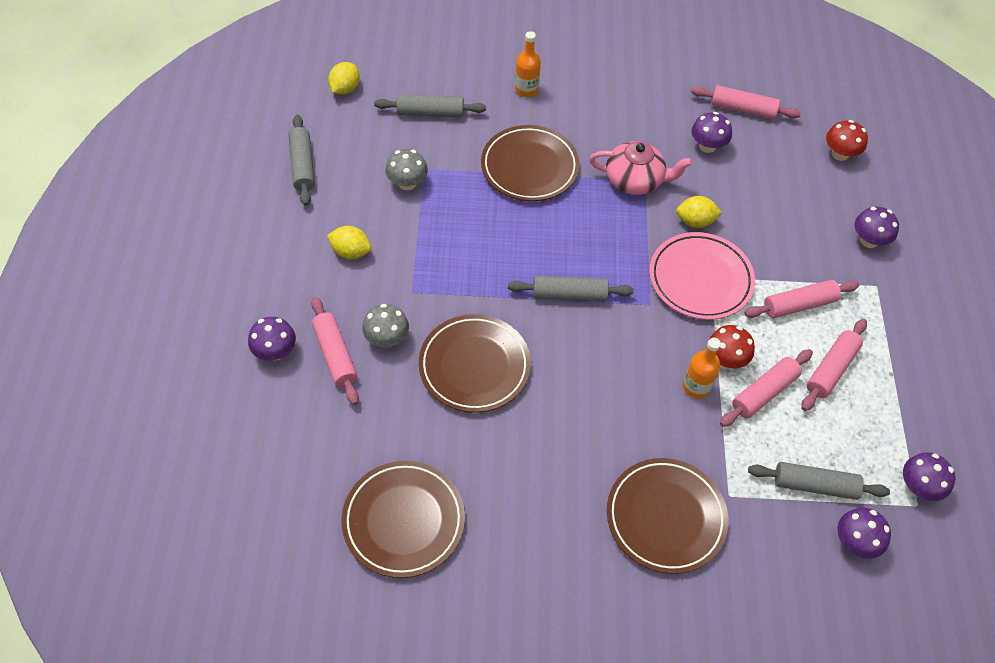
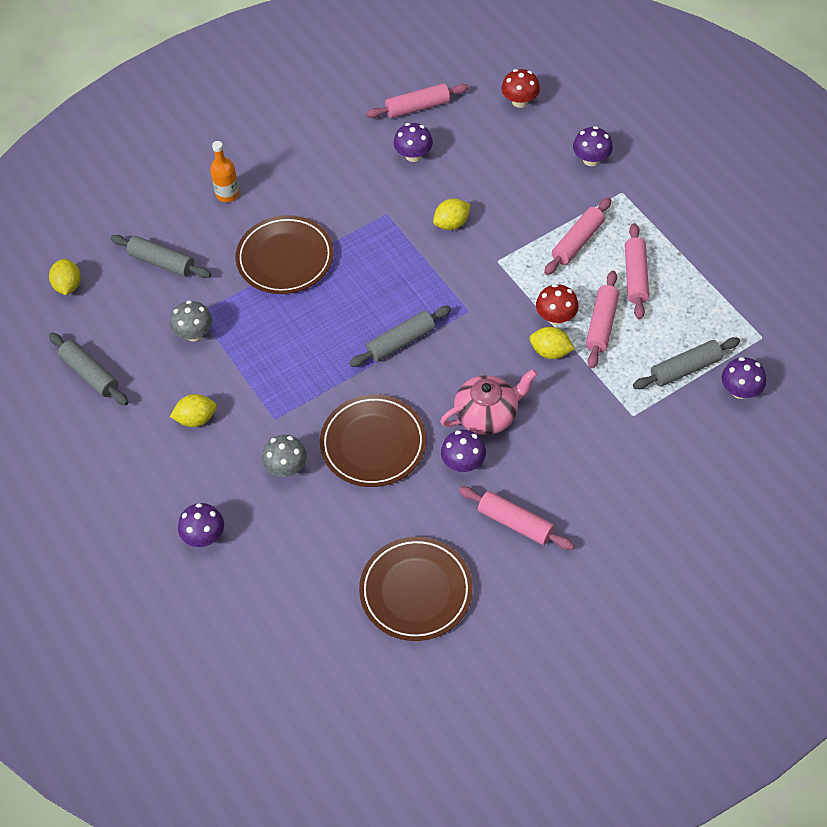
camera: 30 degrees left, 0 degrees up
(335, 355) = (256, 507): pink rolling pin -> pink rolling pin (515, 523)
(430, 112) = (162, 262): grey rolling pin -> grey rolling pin turned 60 degrees clockwise
(635, 180) = (379, 218): pink teapot -> pink teapot (487, 414)
(665, 517) = (601, 460): brown plate -> none
(696, 387) = (550, 352): orange bottle -> yellow lemon
(700, 279) = (490, 267): pink plate -> none
(918, 487) = (754, 324): purple mushroom -> purple mushroom (463, 463)

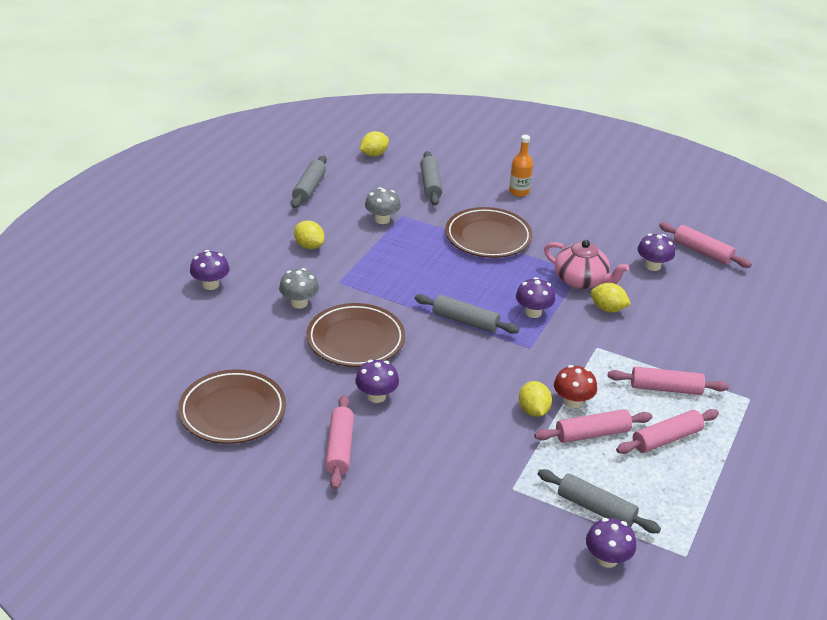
camera: 55 degrees right, 20 degrees down
(487, 414) = (436, 394): pink teapot -> pink teapot (581, 280)
(520, 101) = (775, 304): red mushroom -> none
(591, 159) = (763, 367): purple mushroom -> purple mushroom (533, 312)

